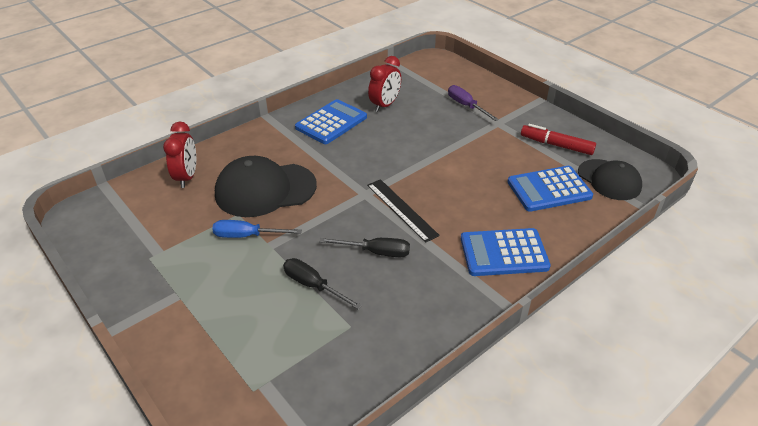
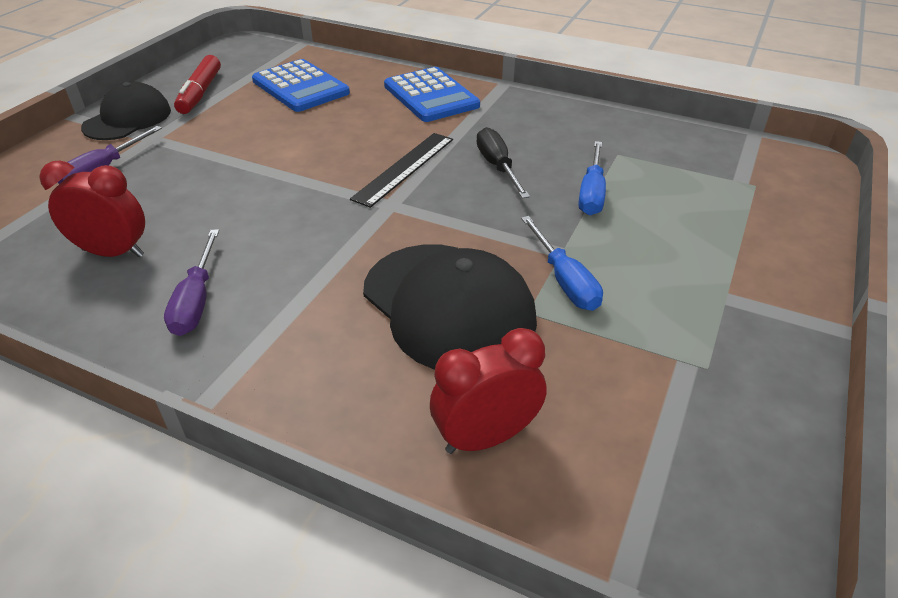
camera: 115 degrees left, 0 degrees up
(313, 285) = (591, 193): black screwdriver -> blue screwdriver
(331, 122) = (196, 300): blue calculator -> purple screwdriver
(609, 180) = (263, 60): black cap -> black cap (127, 119)

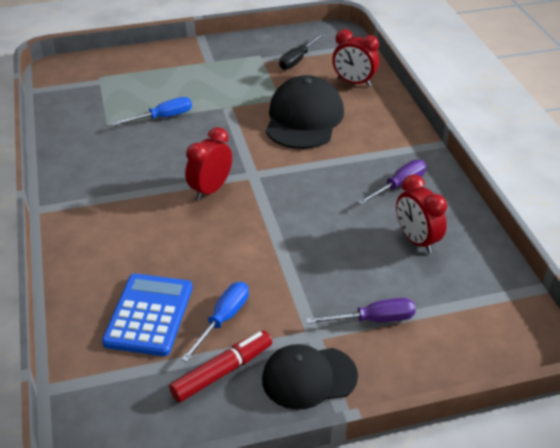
camera: 130 degrees left, 0 degrees up
(404, 168) = (210, 189): black ruler -> red clock
(431, 96) = (96, 233): blue calculator -> none
(497, 167) = (169, 157): black screwdriver -> black screwdriver (297, 60)
(564, 280) = (248, 99): blue screwdriver -> blue screwdriver (223, 319)

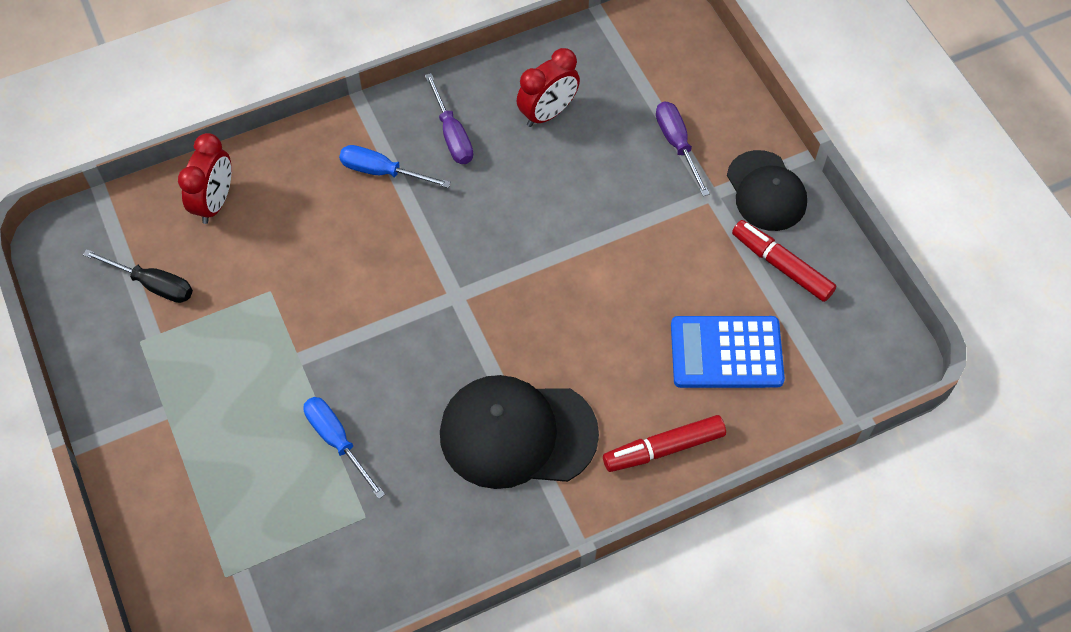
camera: 100 degrees left, 20 degrees up
(84, 262) = (663, 448): none -> red marker
(210, 189) = (497, 338): red clock -> none
(223, 319) = (713, 279): blue screwdriver -> blue screwdriver (382, 172)
(304, 118) = (318, 254): black cap -> black cap (517, 434)
(399, 186) = (452, 134): purple screwdriver -> purple screwdriver turned 150 degrees counterclockwise

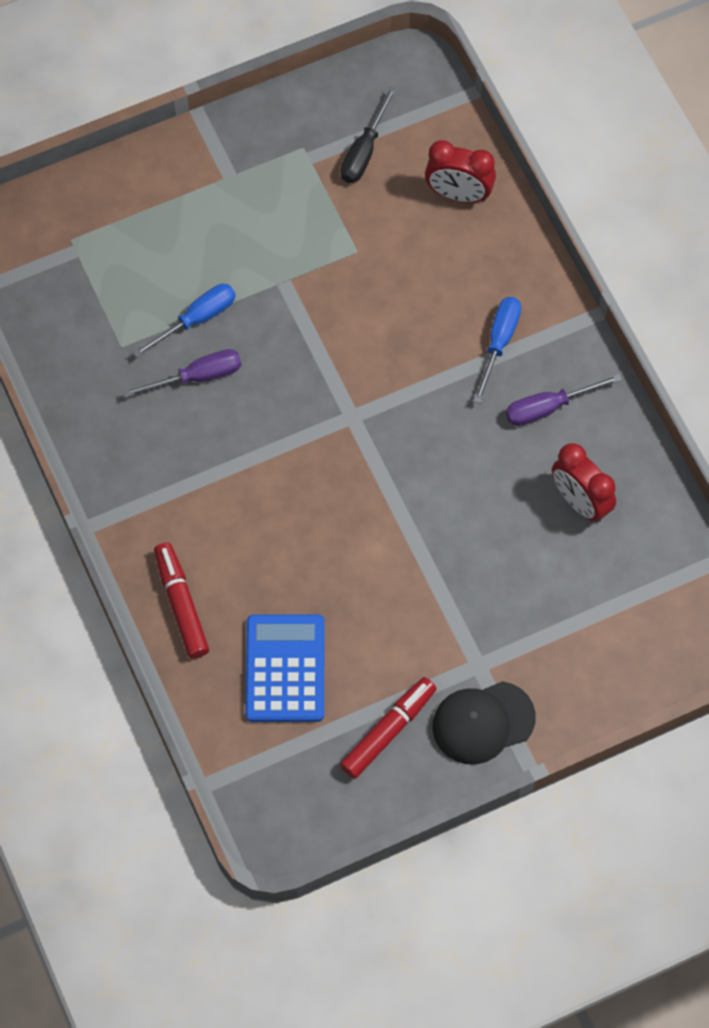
camera: 90 degrees right, 5 degrees up
(517, 434) = (200, 473): black cap -> none
(677, 144) = (542, 633): purple screwdriver -> purple screwdriver (197, 377)

